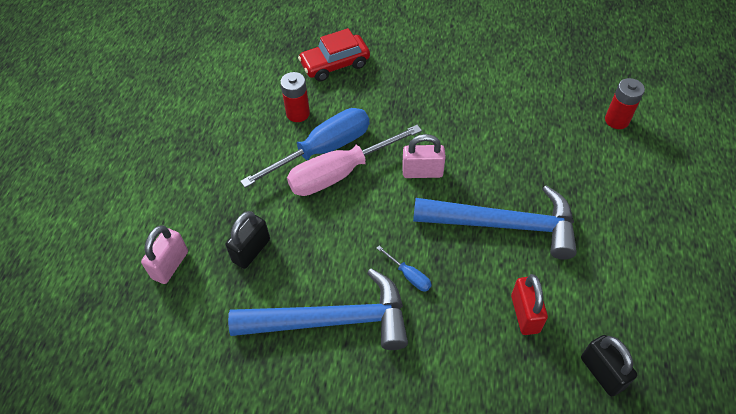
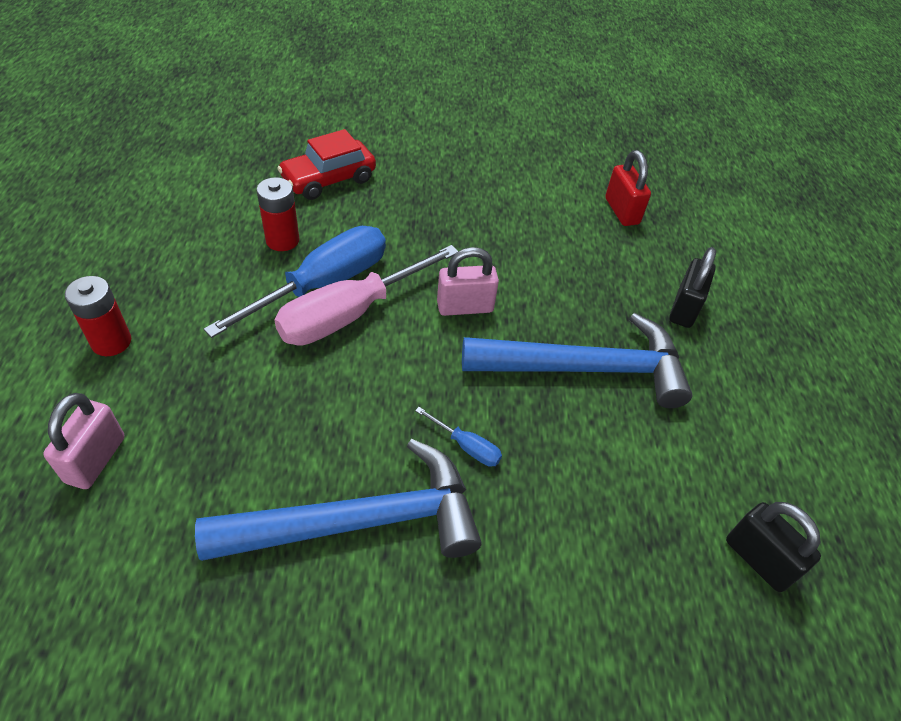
camera: 15 degrees left, 5 degrees down
(251, 250) = (226, 428): black padlock -> black padlock (684, 309)
(525, 314) = (637, 486): red padlock -> red padlock (621, 211)
(617, 120) = (700, 234): red battery -> red battery (111, 342)

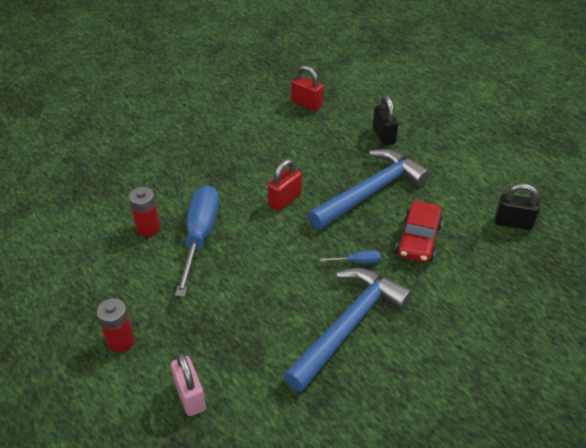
camera: 35 degrees left, 5 degrees down
(328, 179) = (132, 179): red car -> red car (418, 240)
(350, 314) = (232, 241): pink screwdriver -> none
(465, 307) = (285, 200): pink padlock -> red padlock

